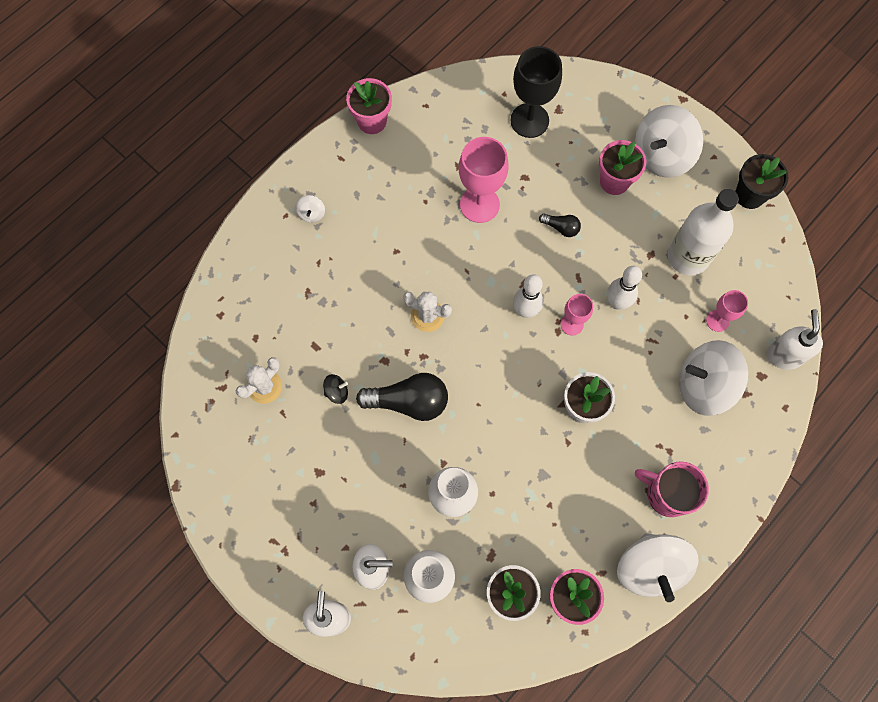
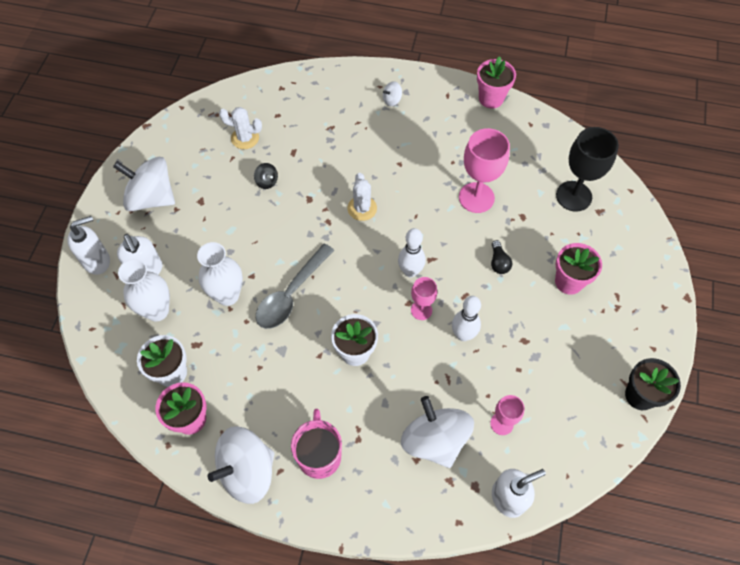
camera: 60 degrees right, 10 degrees down
(409, 402) = (286, 230): black light bulb -> none
(486, 434) = (291, 293): none -> grey spoon
(661, 155) = (621, 306): white spinning top -> white spinning top (151, 198)
(688, 257) = (543, 371): white bottle -> none

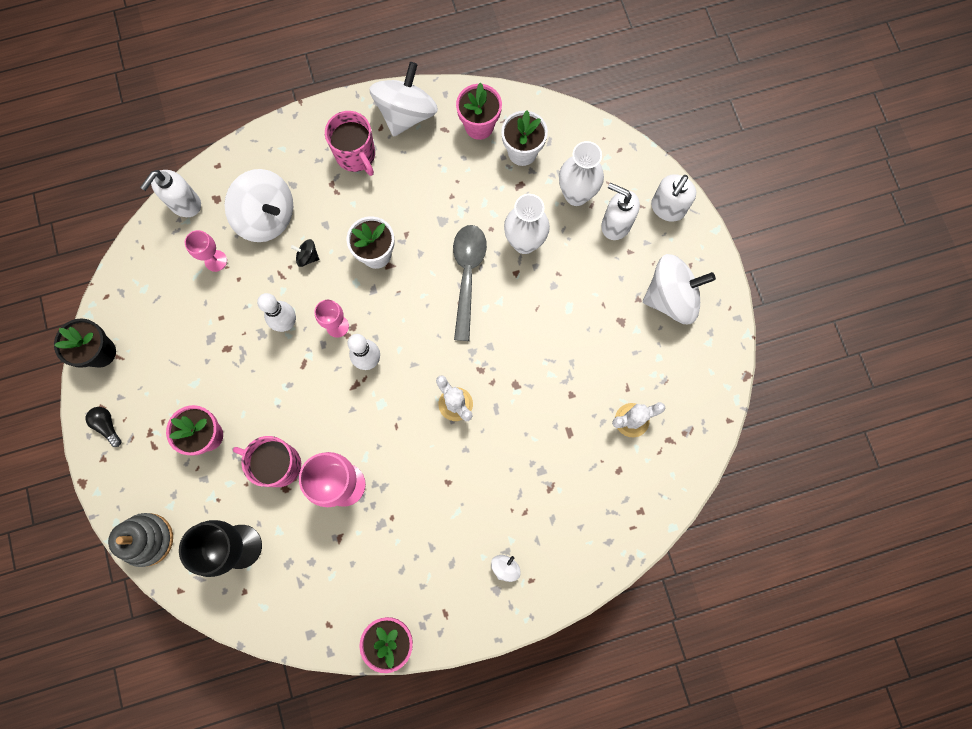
camera: 150 degrees right, 15 degrees up
(267, 181) = (571, 380): black spinning top -> black spinning top (307, 257)
(498, 262) = (286, 418): black light bulb -> black light bulb (107, 426)
(520, 234) = (278, 464): none -> pink mug
(644, 233) = (147, 539): none -> grey stacking toy

